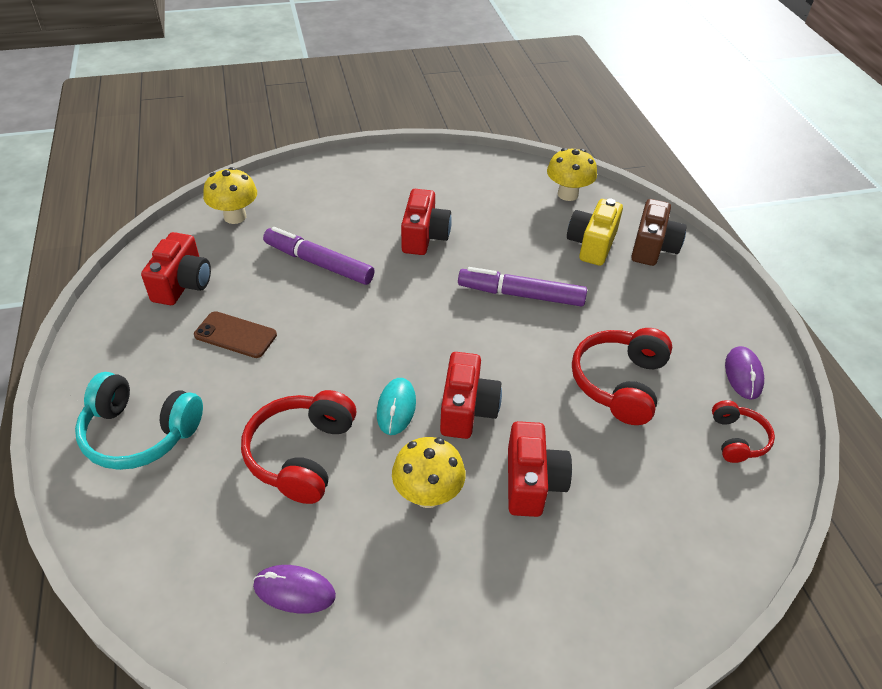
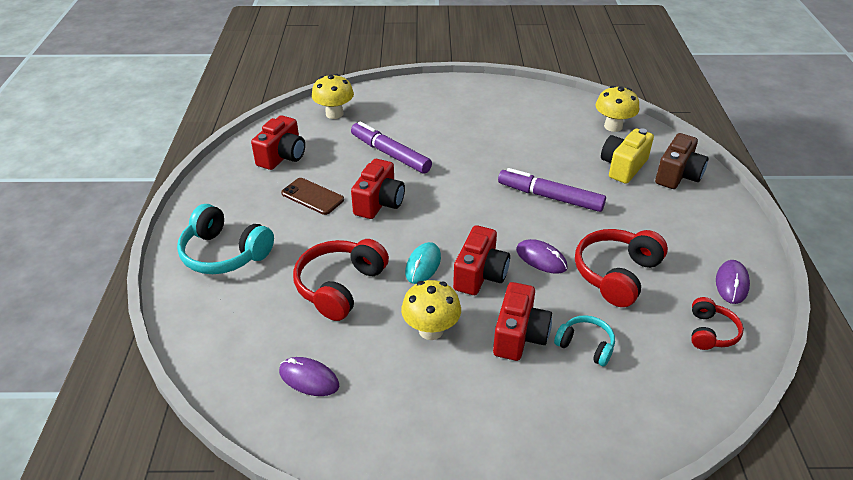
camera: 15 degrees right, 5 degrees down
(424, 237) = (481, 145): red camera -> red camera (379, 203)
(531, 377) = (541, 259): none -> purple mouse
(609, 481) = (585, 346): none -> turquoise headphones

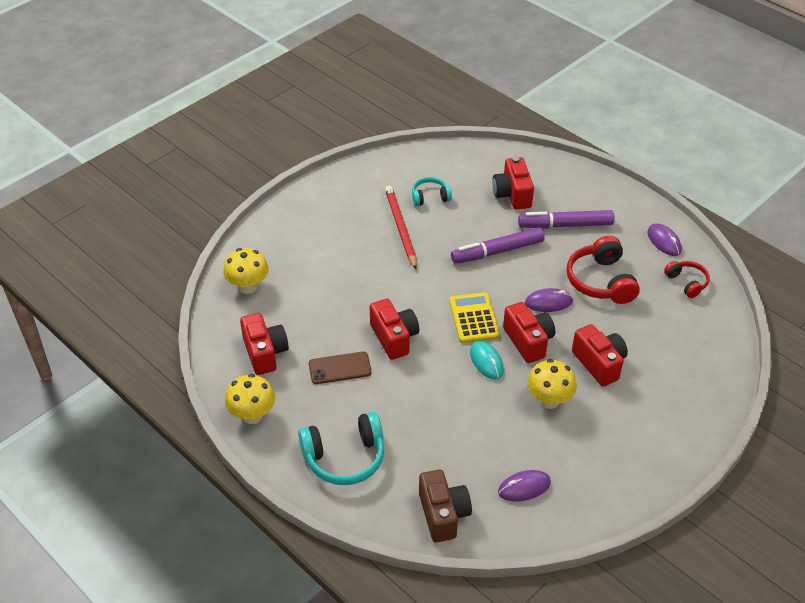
camera: 45 degrees left, 5 degrees up
(340, 286) = (457, 417): red headphones -> none
(390, 154) = (345, 292): purple marker -> purple marker (565, 225)
(459, 229) = (474, 318): none -> yellow calculator
(493, 139) = (400, 228): none -> red pencil
(585, 346) = (639, 341): turquoise headphones -> turquoise headphones (430, 197)
(613, 126) = (466, 162): yellow mushroom -> yellow mushroom (252, 415)
(623, 167) = (512, 194): yellow camera -> red camera
(678, 175) = (552, 179): brown camera -> brown camera (443, 514)

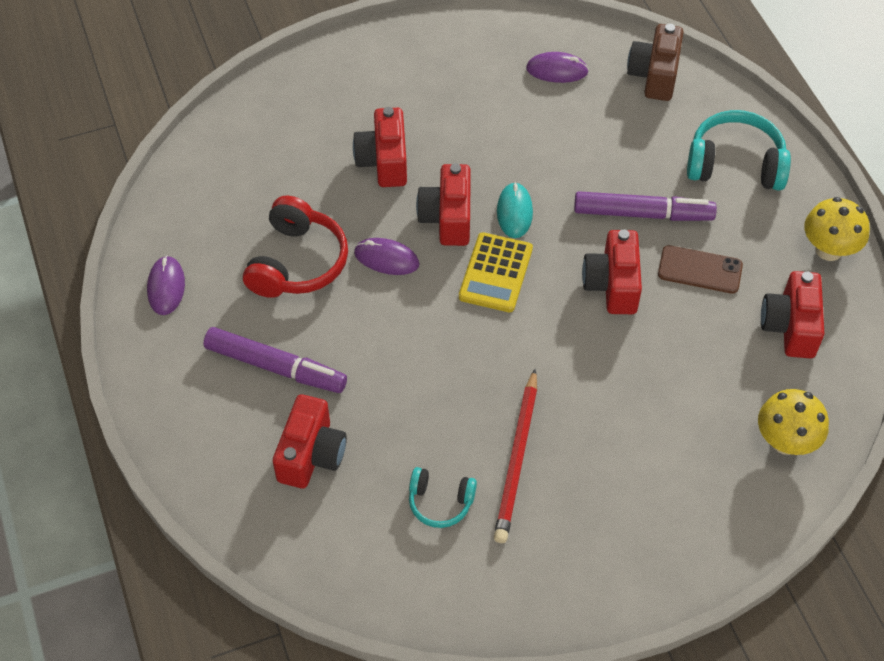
camera: 155 degrees left, 10 degrees up
(497, 251) = (401, 361): purple marker -> purple marker (643, 214)
(549, 400) = (471, 143): yellow mushroom -> none
(687, 282) = (192, 219): red headphones -> none

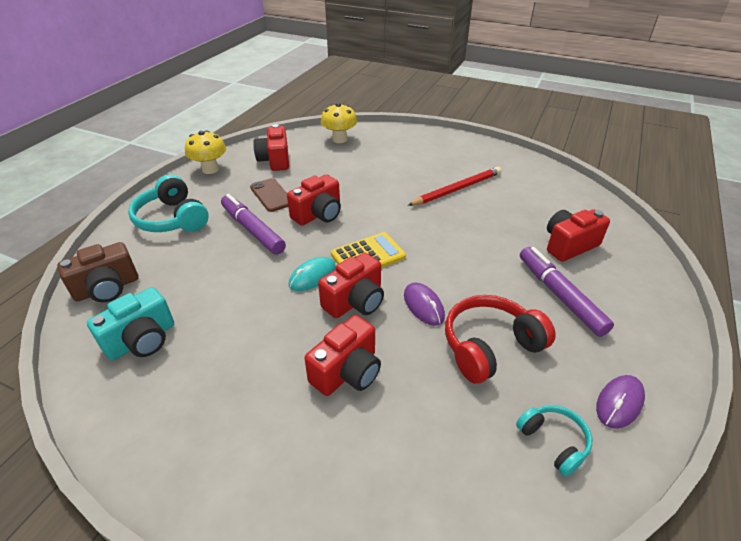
camera: 135 degrees left, 15 degrees down
(440, 502) = (512, 196): turquoise headphones -> turquoise headphones (553, 442)
(557, 70) = (142, 340): purple mouse -> turquoise camera
(790, 326) = (275, 160): red camera -> red camera turned 120 degrees clockwise

